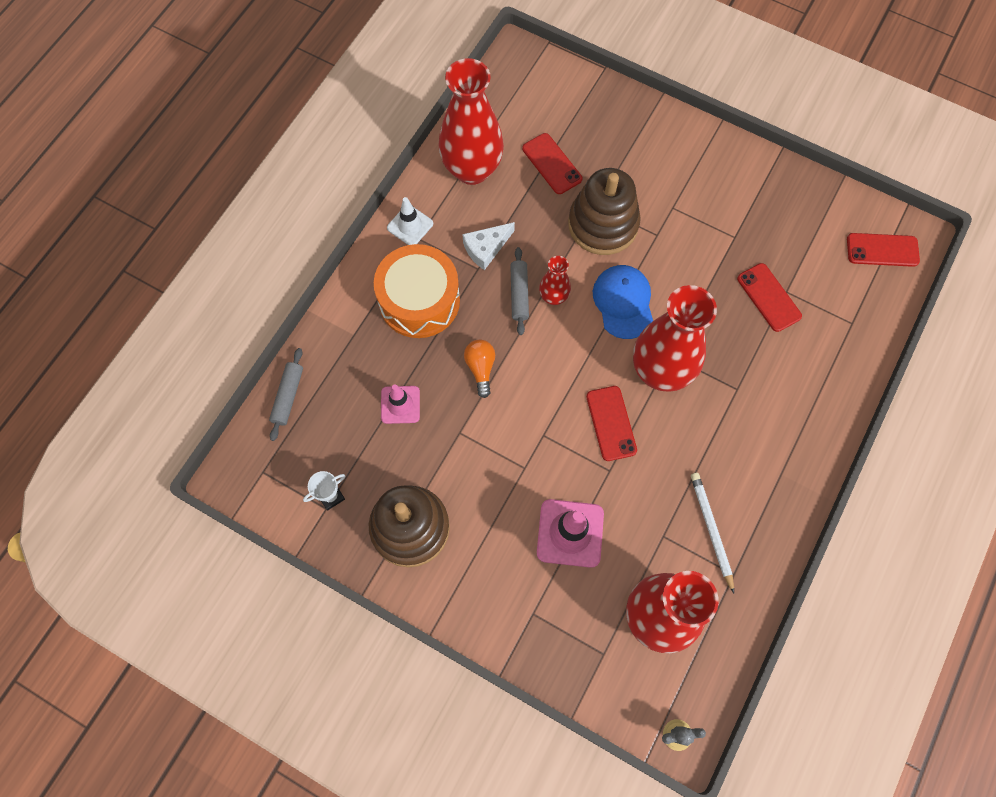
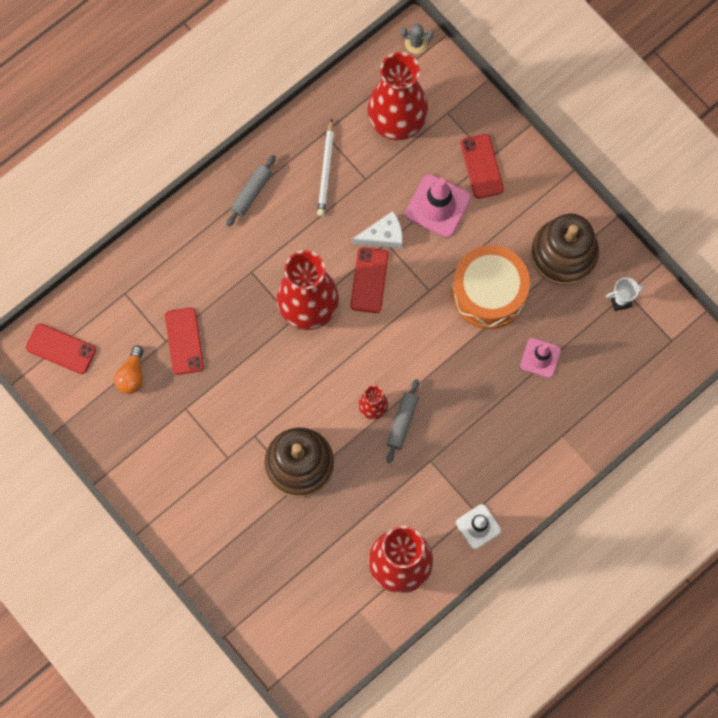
camera: 160 degrees left, 5 degrees up
(288, 396) = (634, 399): grey rolling pin -> grey rolling pin (251, 193)
(419, 300) = (493, 447): orange drum -> orange drum (488, 292)
(480, 368) = (461, 365): orange light bulb -> orange light bulb (132, 375)
(486, 248) = (416, 478): white cheese -> white cheese (383, 235)
(552, 164) = (321, 544): red phone -> red phone (481, 166)
(623, 302) = (313, 382): blue cap -> none

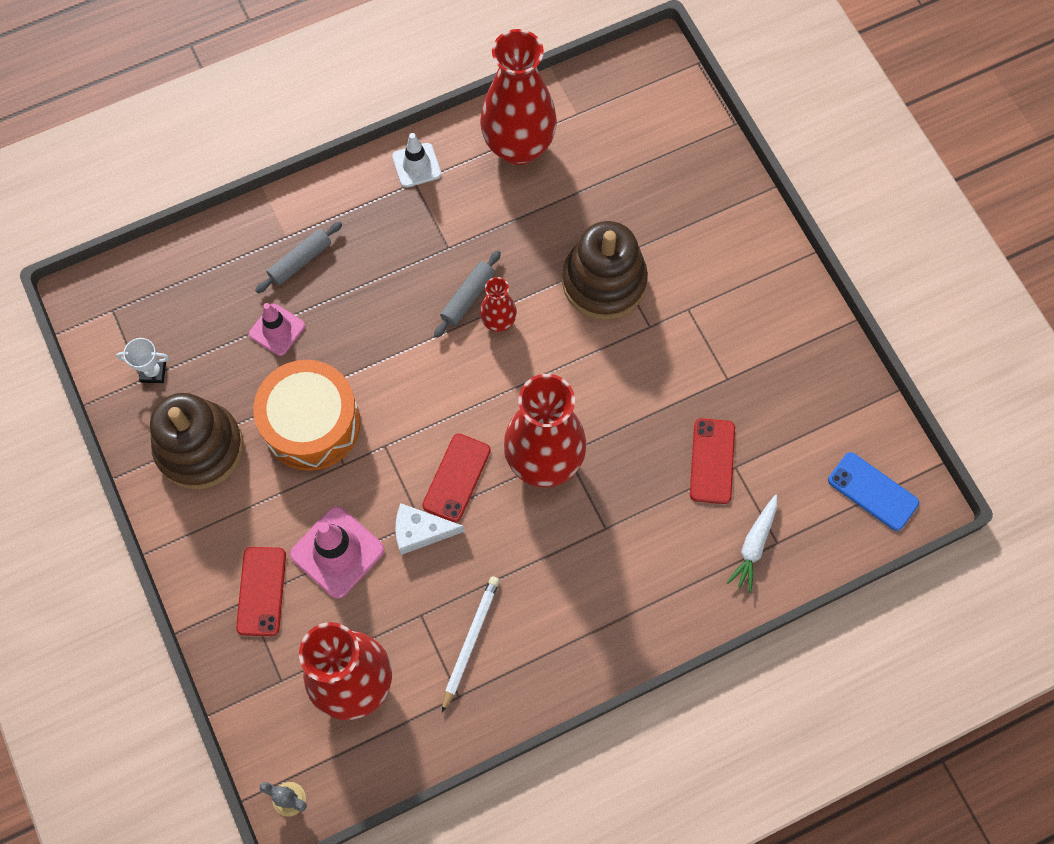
camera: 165 degrees left, 5 degrees down
(61, 349) = (872, 491): red phone -> blue phone
(132, 375) = (787, 435): orange light bulb -> none
(141, 286) = (754, 546): none -> white carrot
(251, 193) = (579, 636): grey rolling pin -> grey rolling pin (300, 261)

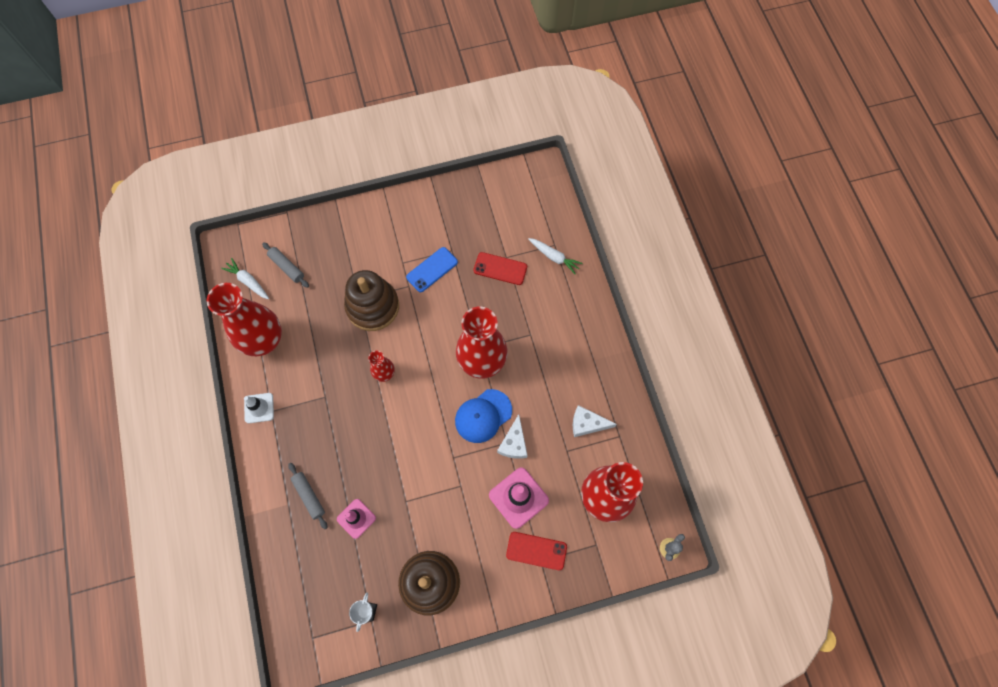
camera: 80 degrees left, 0 degrees up
(311, 423) = (428, 503): orange drum -> none
(456, 478) = (483, 416): red phone -> blue cap
(468, 297) = (363, 390): grey rolling pin -> grey rolling pin (287, 267)
(470, 641) = (587, 424): white pencil -> white cheese
(607, 101) = (248, 281): none -> white carrot
(872, 491) = (533, 191): blue phone -> blue phone (432, 269)

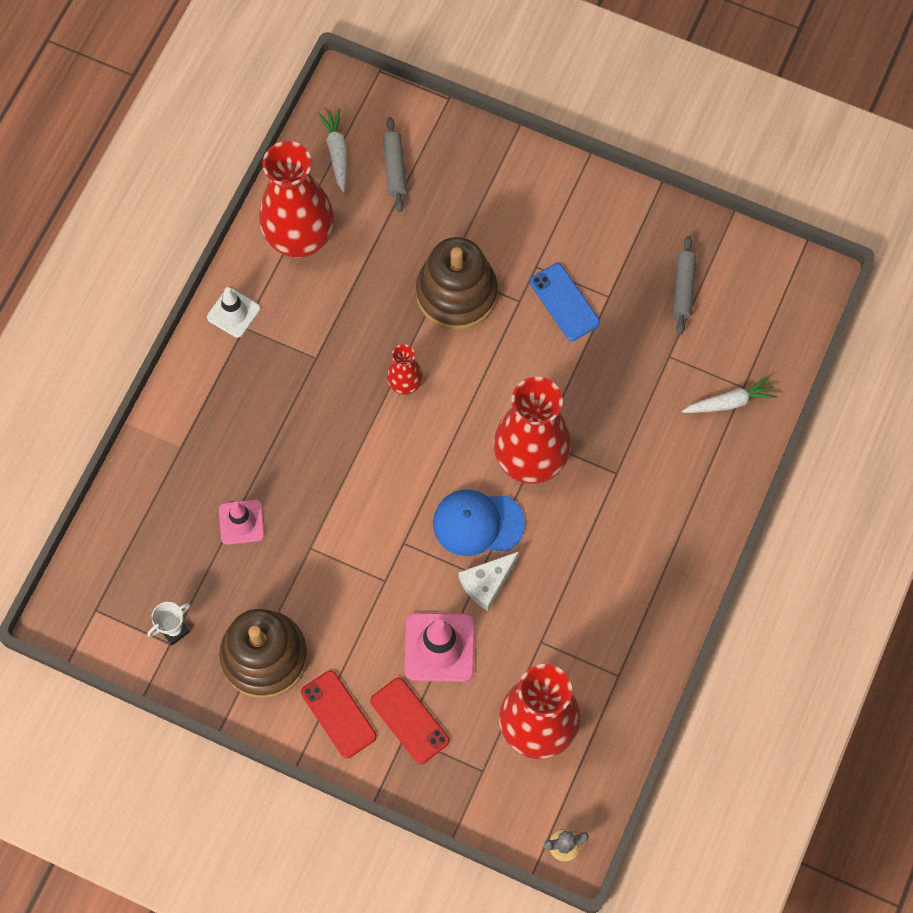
camera: 40 degrees right, 0 degrees up
(309, 496) = (210, 456): grey rolling pin -> grey rolling pin (683, 288)
(432, 269) = (564, 302): blue phone -> blue phone turned 60 degrees clockwise
(500, 269) = (649, 365): red phone -> red phone (338, 714)
(554, 257) = (729, 402): white carrot -> white carrot turned 90 degrees counterclockwise
(587, 424) = (592, 630): white cheese -> none

